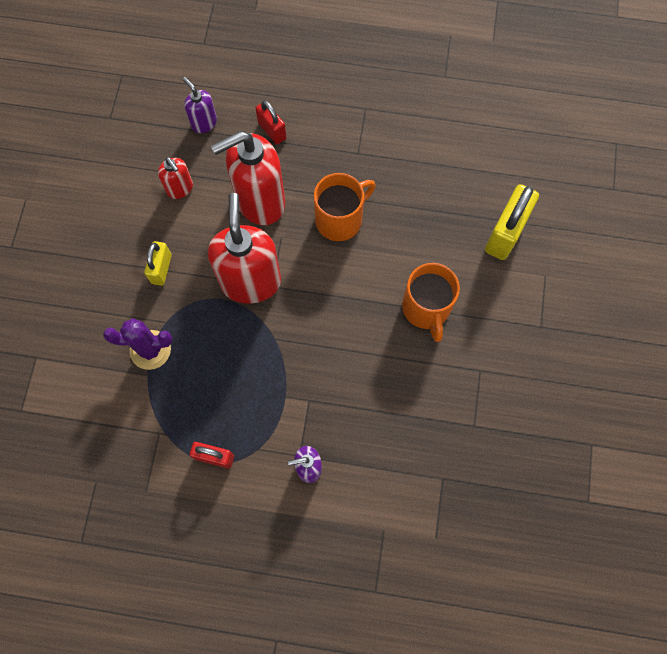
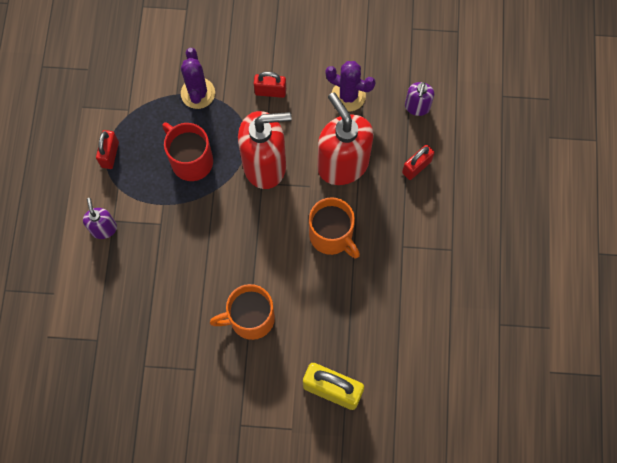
camera: 85 degrees right, 0 degrees up
(161, 269) = (270, 91): yellow padlock -> red padlock
(180, 188) = (348, 96): red soap dispenser -> purple cactus
(204, 123) = (417, 107): purple soap dispenser -> purple soap dispenser turned 150 degrees clockwise
(234, 362) = (191, 160): none -> red mug

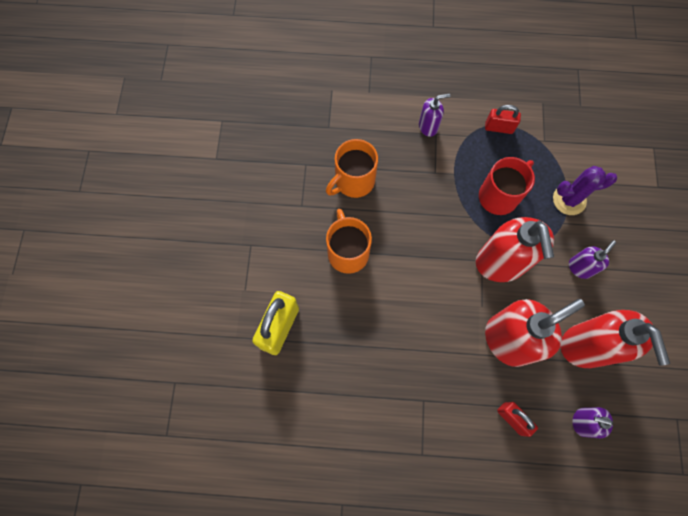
camera: 90 degrees right, 0 degrees up
(270, 91) = (580, 267): red padlock -> purple soap dispenser
(332, 236) = (431, 328): orange mug -> orange mug (353, 181)
(348, 96) = (585, 346): purple cactus -> red soap dispenser

